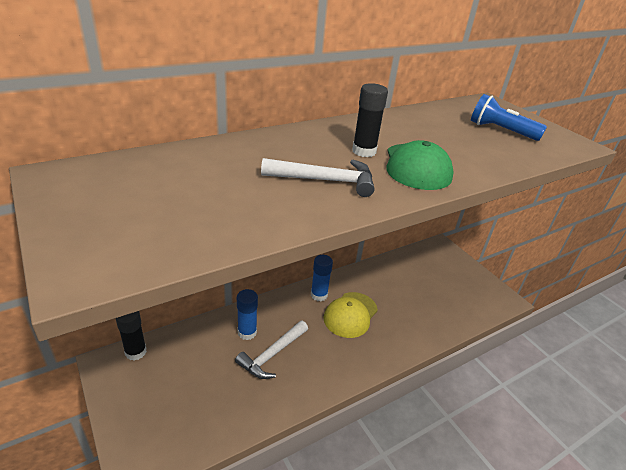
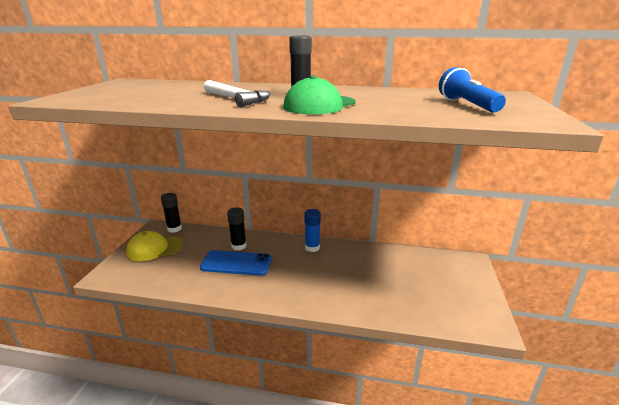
camera: 45 degrees right, 10 degrees down
(247, 332) = (238, 246): blue glue stick -> black glue stick
(272, 354) = (236, 263): white hammer -> blue phone
(350, 314) = (319, 268): yellow cap -> yellow cap (154, 248)

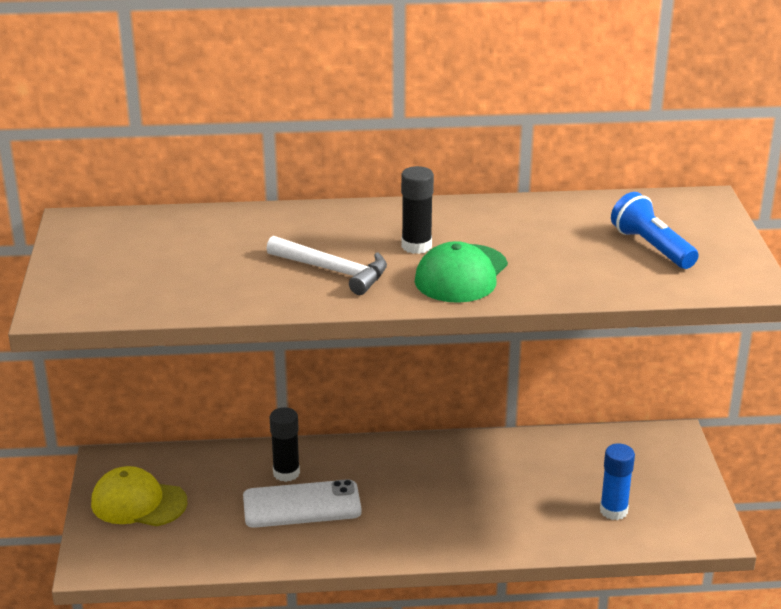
camera: 15 degrees left, 5 degrees up
(154, 248) = (138, 502): yellow cap -> yellow cap turned 45 degrees clockwise
(174, 229) = (144, 458): black glue stick -> none
(236, 263) = (302, 505): blue phone -> white phone
(312, 247) = (414, 455): blue glue stick -> blue glue stick (613, 511)

